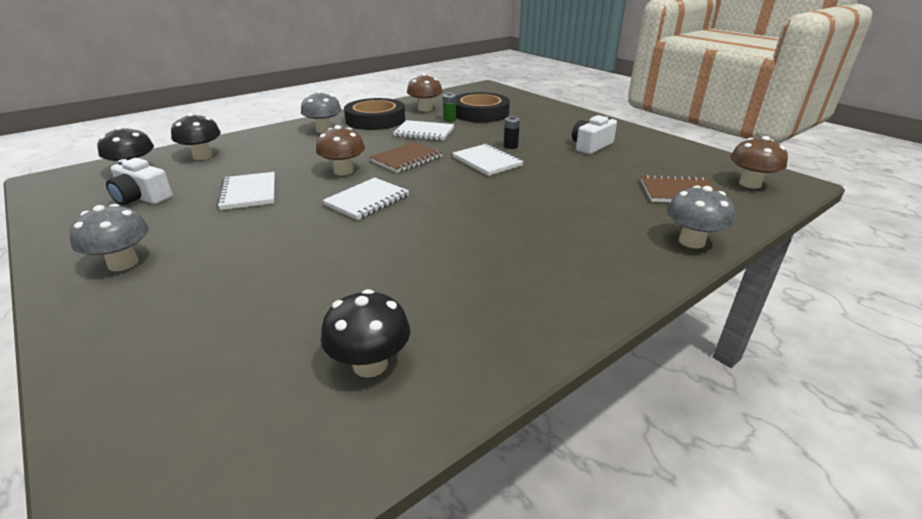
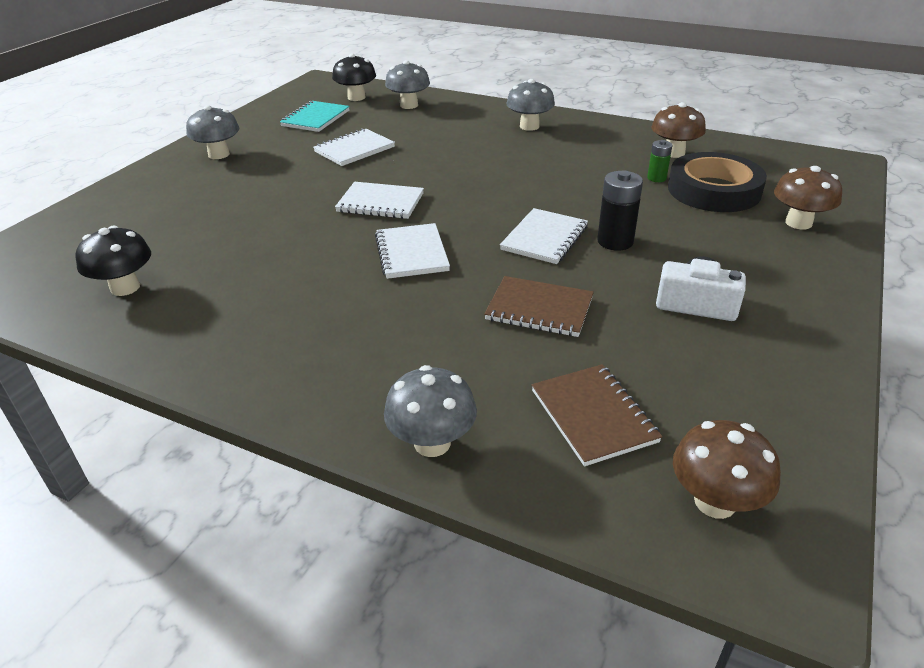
camera: 65 degrees right, 5 degrees up
(142, 197) = (315, 118): white camera -> turquoise notebook
(202, 156) = (409, 105): black mushroom -> grey mushroom
(343, 171) = (436, 170): brown mushroom -> brown mushroom (798, 223)
(375, 120) = (594, 139): black tape -> none
(406, 159) = (499, 191): brown notebook -> brown notebook (539, 309)
(424, 132) = (591, 176): white notebook -> white notebook (411, 253)
(510, 146) = (615, 241): black battery -> black battery, size x1.64

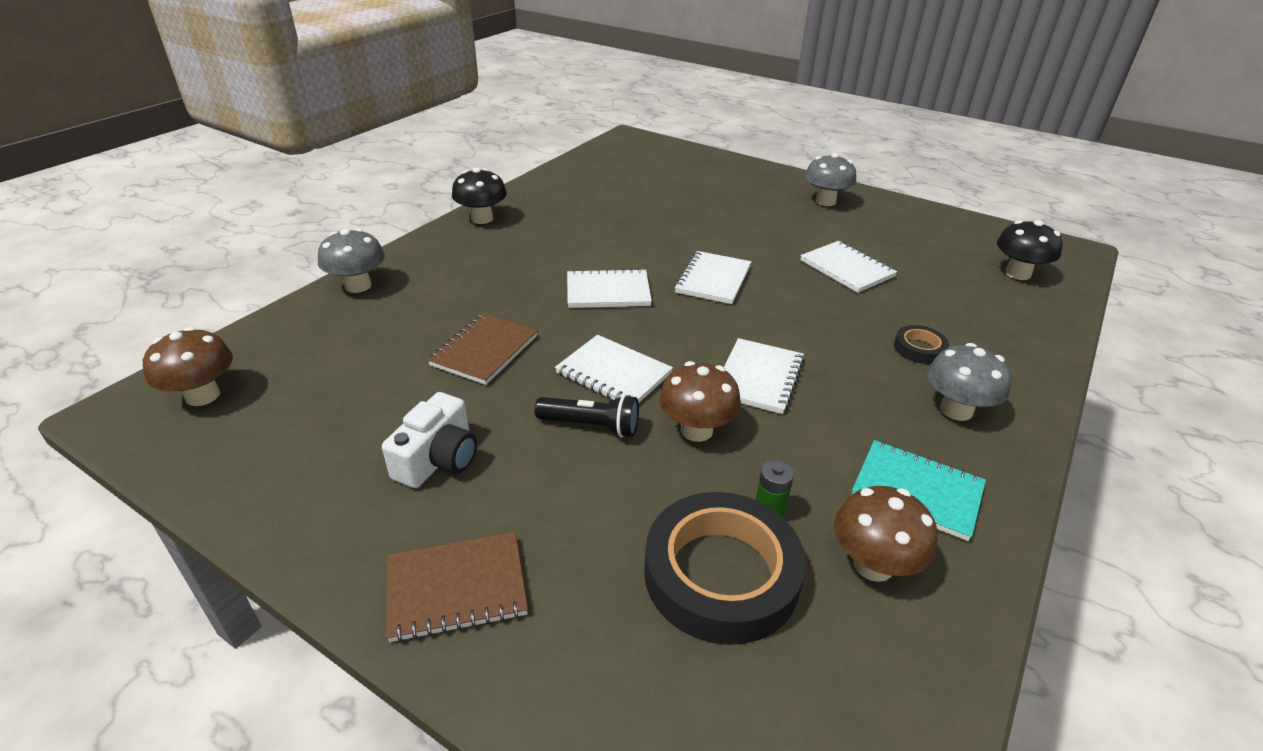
camera: 95 degrees right, 0 degrees up
(125, 287) = (598, 182): black mushroom -> black mushroom (482, 219)
(315, 118) = (934, 247): turquoise notebook -> turquoise notebook (917, 491)
(409, 105) = (1005, 310): grey mushroom -> none
(465, 132) = (919, 348): none -> black tape
(523, 182) = (759, 378): none -> white notebook
(593, 416) = (330, 356): brown notebook -> brown notebook (456, 588)
(615, 241) = (591, 426): black battery -> black flashlight
(798, 223) = (589, 652): brown mushroom -> brown mushroom (696, 430)

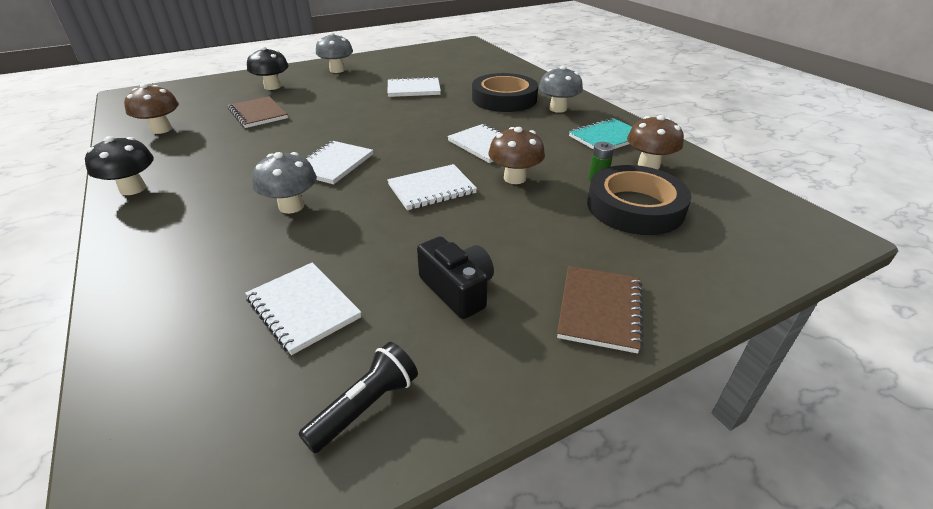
camera: 60 degrees left, 0 degrees up
(202, 395) = (195, 451): brown mushroom -> brown mushroom (161, 129)
(358, 286) = (134, 287): grey mushroom -> grey mushroom (291, 206)
(438, 459) = (457, 289): white camera -> black camera
(484, 351) = (342, 236): brown notebook -> brown notebook (258, 114)
(591, 426) = (479, 213): black flashlight -> black flashlight (365, 407)
(713, 280) = (371, 126): white notebook -> white notebook (303, 308)
(919, 348) = (504, 99): black tape -> black tape, size x2.18
(1018, 273) = (470, 58): black mushroom -> black mushroom (272, 87)

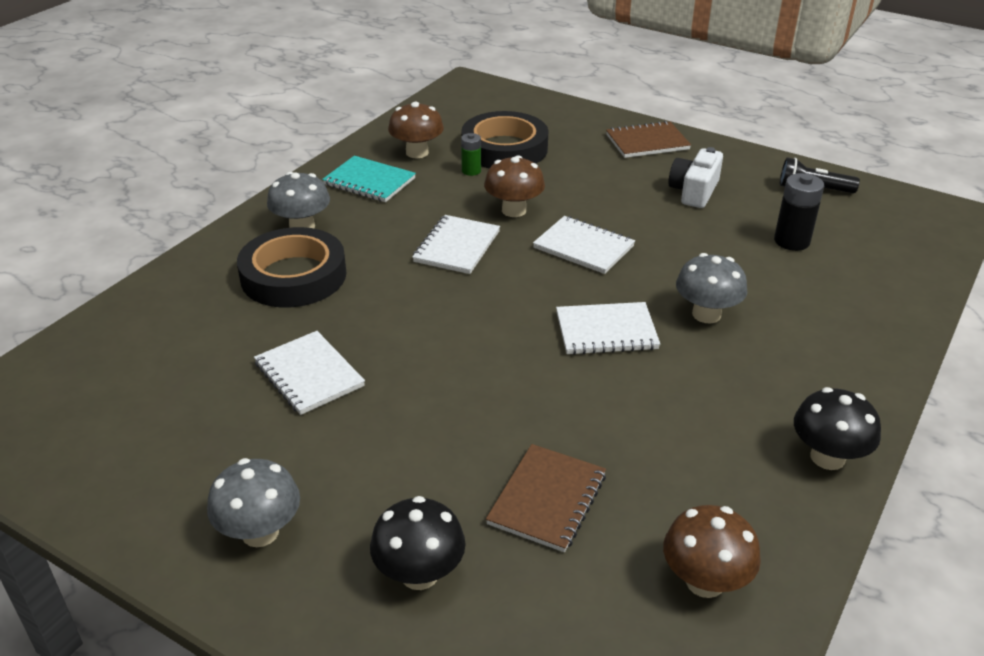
camera: 120 degrees left, 0 degrees up
(303, 308) = (791, 241): white notebook -> black battery
(457, 289) = (694, 191): black camera -> white camera

